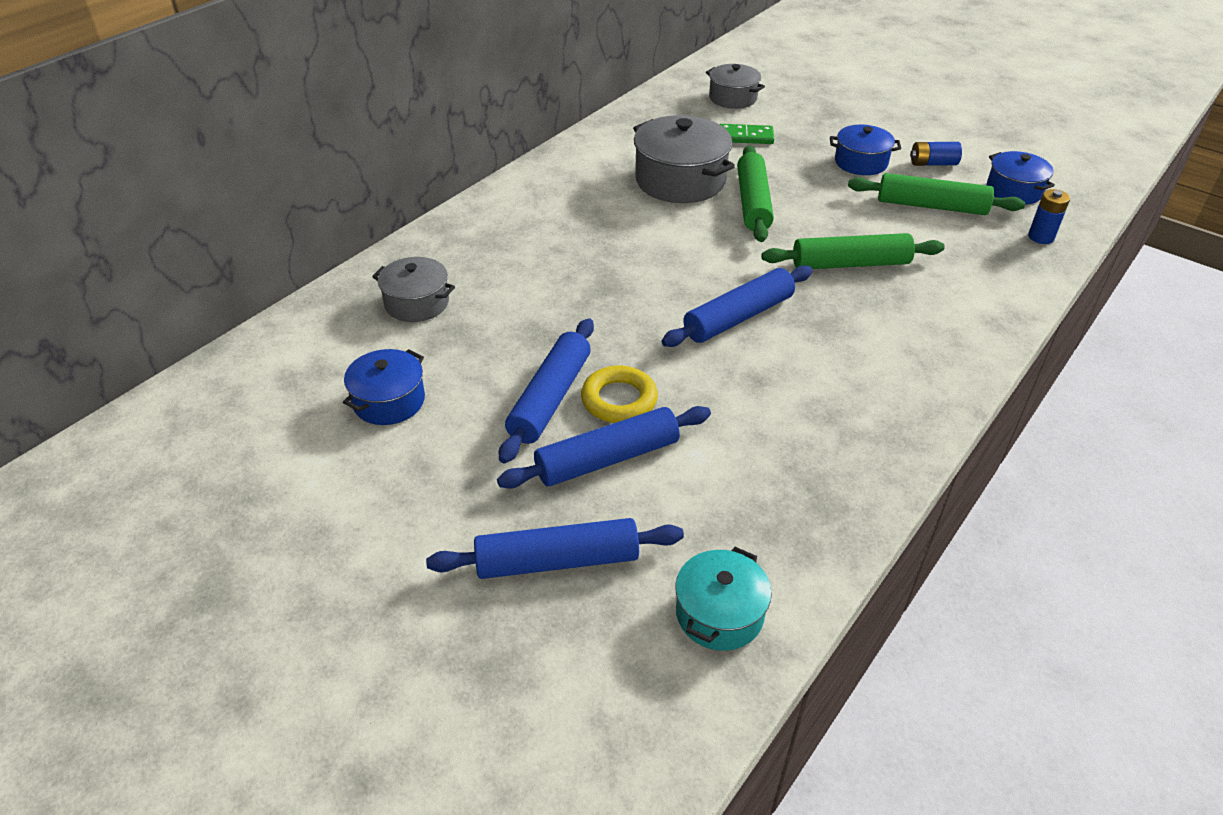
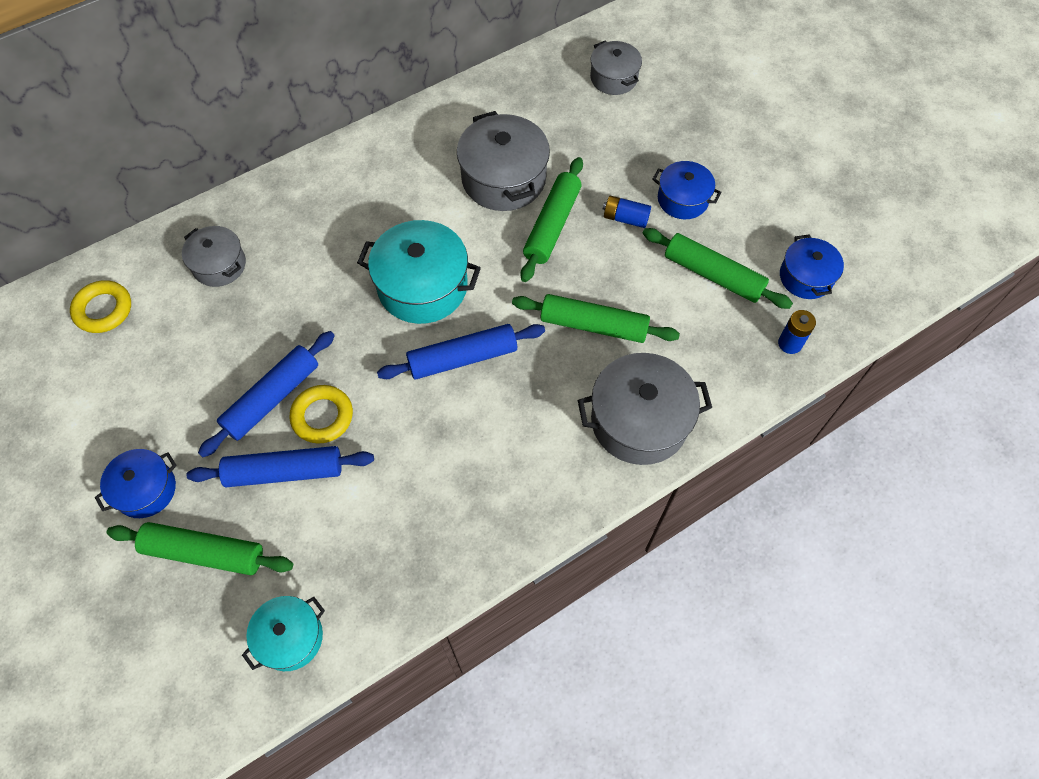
camera: 20 degrees right, 20 degrees up
(295, 370) = (103, 310): none -> yellow ring
(389, 401) = (156, 363): blue pot -> blue pot (146, 490)
(557, 561) = (204, 552): blue rolling pin -> green rolling pin
(655, 272) = (422, 286): none -> turquoise pot
(745, 137) = (595, 136): green domino -> none
(933, 163) = (751, 219): blue battery -> blue battery (625, 218)
(953, 323) = (639, 421): none -> grey pot

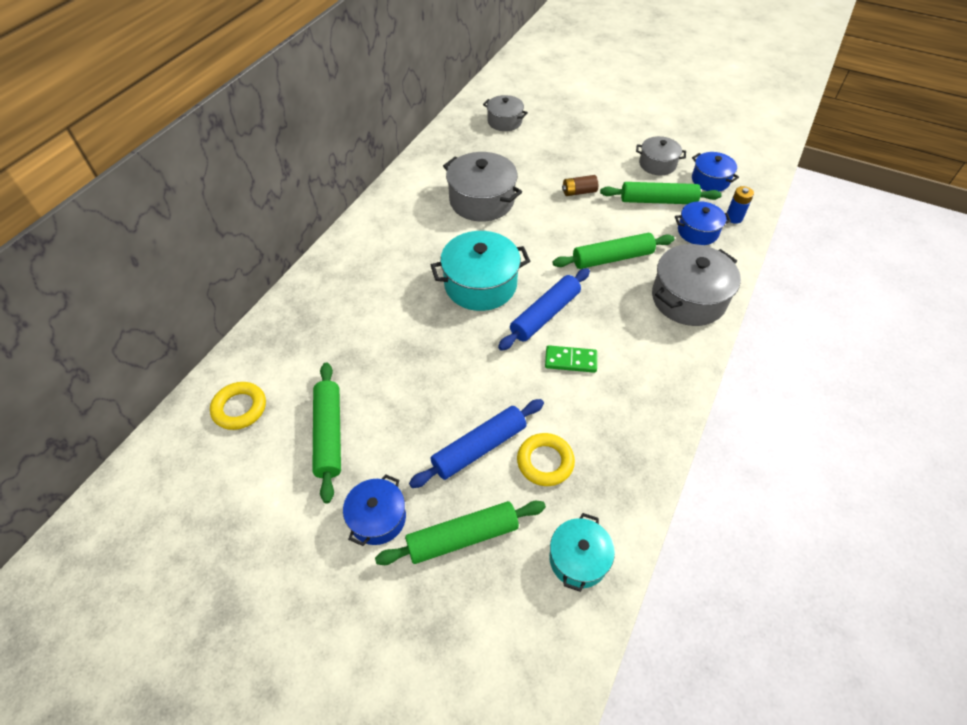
camera: 30 degrees left, 10 degrees down
(219, 265) = (315, 336): grey pot -> grey pot (657, 164)
(272, 398) = (429, 404): blue rolling pin -> none
(322, 416) = (477, 397): yellow ring -> yellow ring (545, 462)
(447, 426) = (570, 360): none -> green domino
(552, 225) = (536, 214): green rolling pin -> green rolling pin (329, 434)
(625, 218) = (579, 192): blue battery -> brown battery
(683, 199) = (604, 169): blue pot -> blue pot (697, 232)

